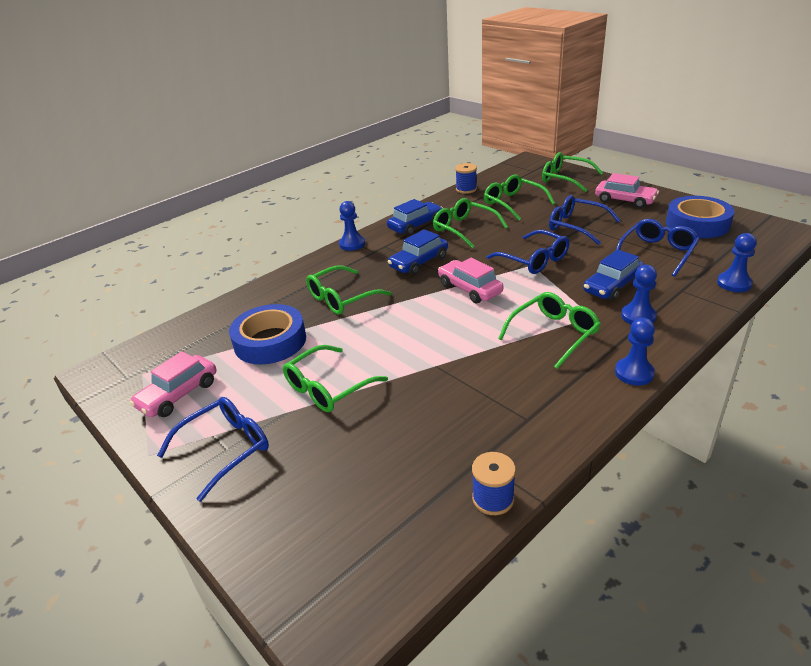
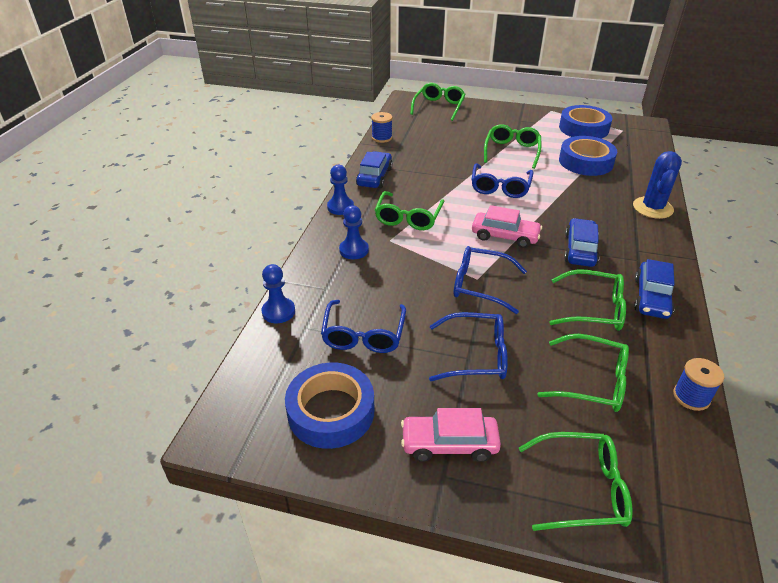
camera: 145 degrees right, 5 degrees up
(178, 394) = (583, 128): pink car -> blue tape
(225, 449) = (521, 120): blue glasses -> blue glasses (500, 187)
(301, 276) = (652, 208): none -> blue cactus
(342, 298) = (590, 200): green glasses -> green glasses (439, 107)
(352, 244) = (671, 252): blue pawn -> none
(612, 286) = (389, 275): blue car -> blue car (374, 177)

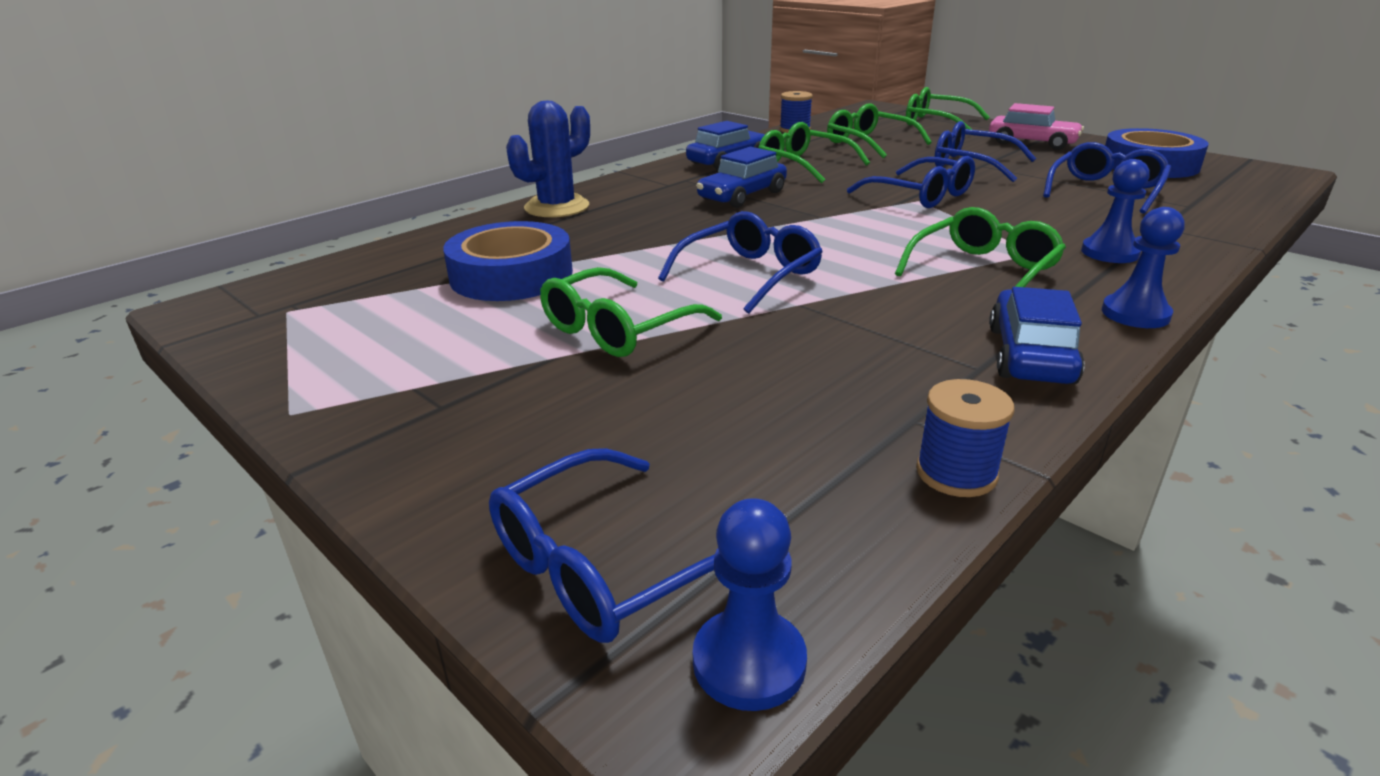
camera: 150 degrees left, 10 degrees down
(278, 311) = (1239, 221): blue pawn -> blue pawn (749, 662)
(374, 177) = (1030, 355): blue car -> blue car turned 150 degrees clockwise
(439, 107) = (606, 565): green glasses -> blue glasses
(505, 236) = (830, 222): pink car -> none
(583, 128) = (350, 336): blue tape -> none

